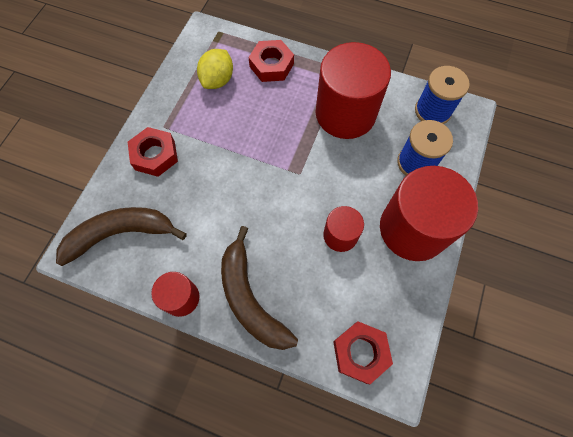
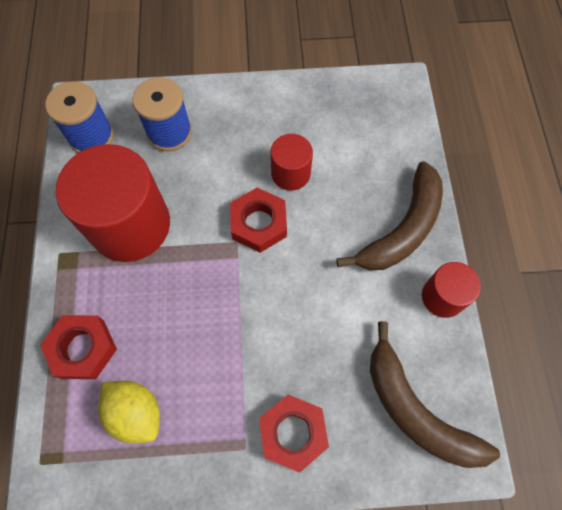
camera: 115 degrees left, 0 degrees up
(218, 80) = (136, 413): yellow lemon -> yellow lemon turned 45 degrees clockwise
(360, 352) = (394, 117): red nut -> red nut (259, 223)
(413, 229) = (250, 113): red cylinder -> none

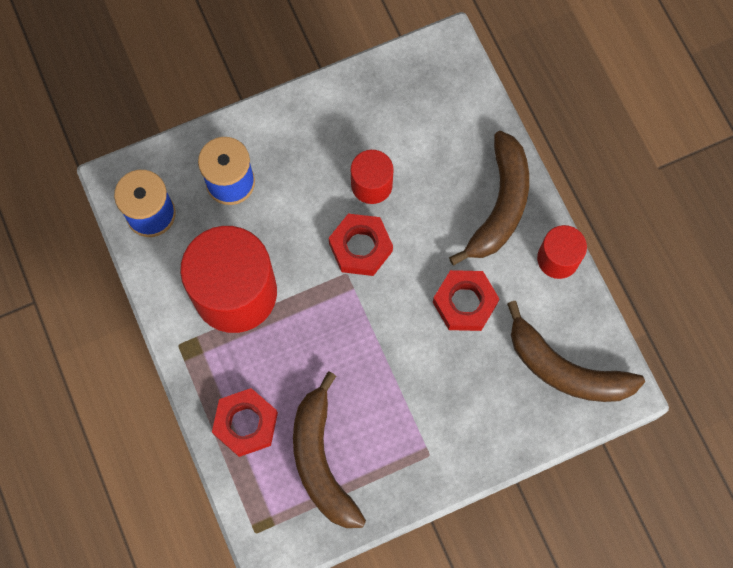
camera: 20 degrees left, 5 degrees up
(136, 413) = (321, 460): yellow lemon -> brown banana
(293, 433) = (466, 427): red nut -> red nut (464, 303)

